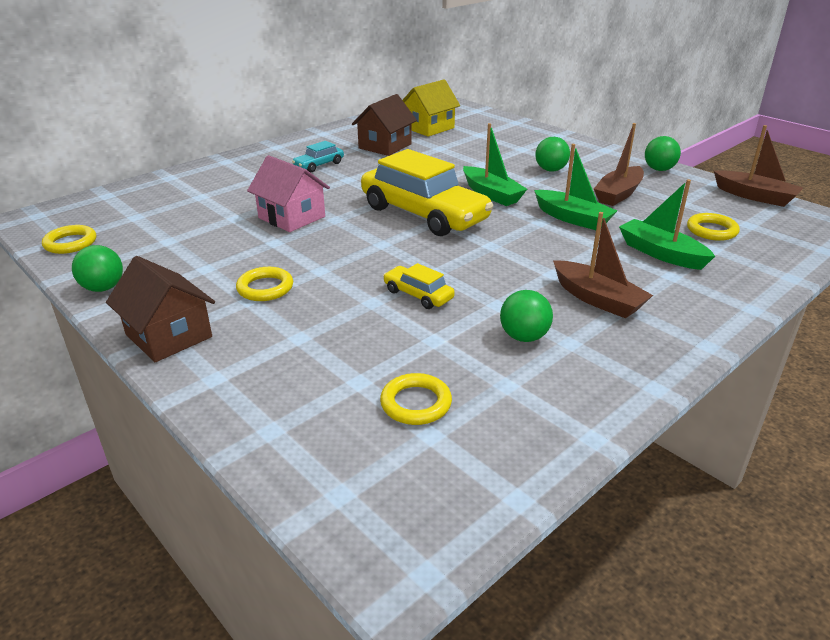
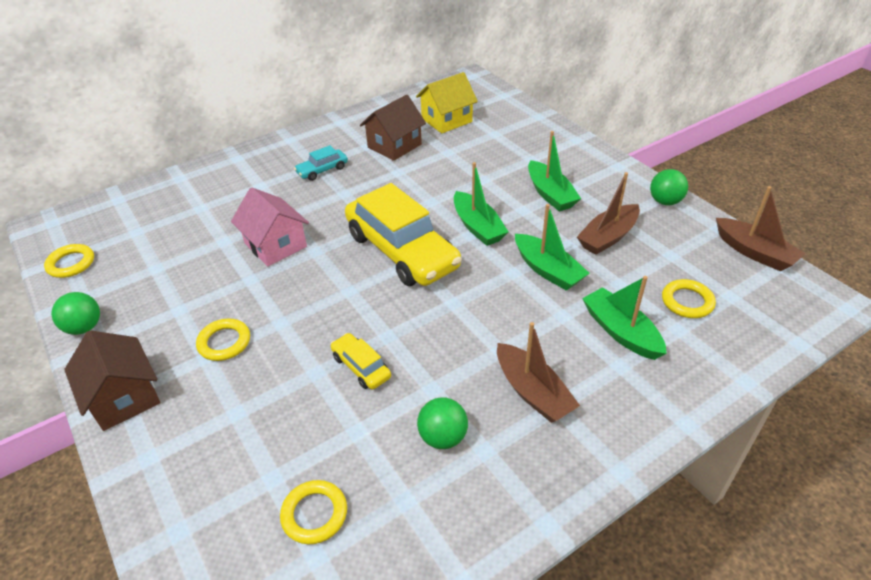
camera: 10 degrees right, 10 degrees up
(550, 170) = (550, 194): green ball -> green boat

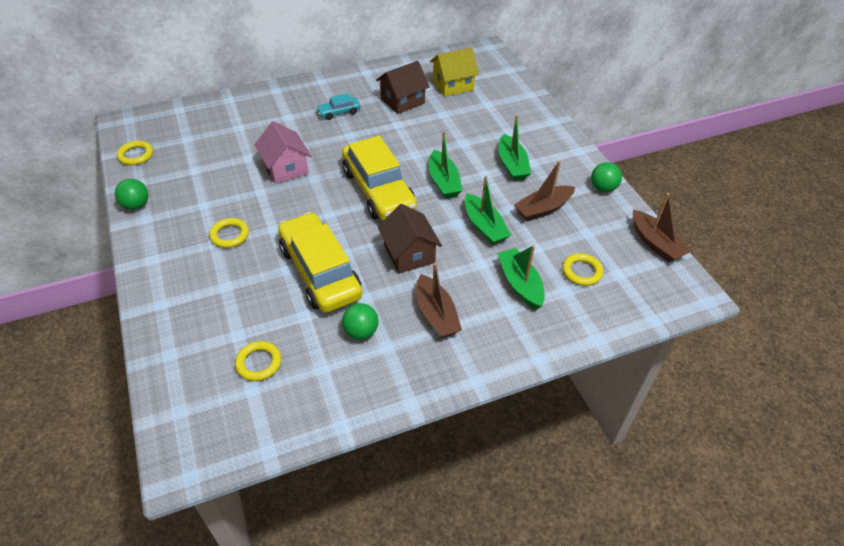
camera: 10 degrees right, 5 degrees up
(124, 397) = (153, 260): brown house -> brown house (409, 254)
(361, 367) = (320, 272): yellow car -> yellow car, size x2.28

